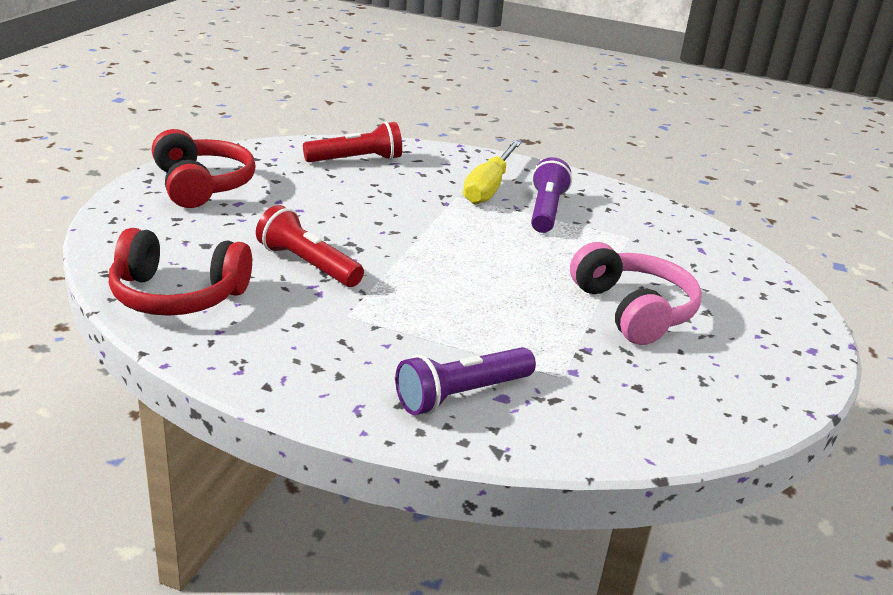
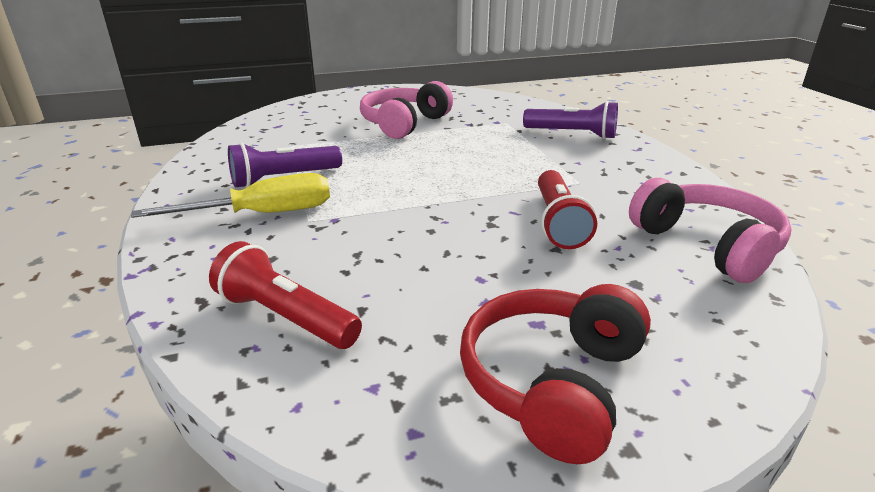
camera: 125 degrees left, 0 degrees up
(177, 296) = (707, 245): red headphones -> pink headphones

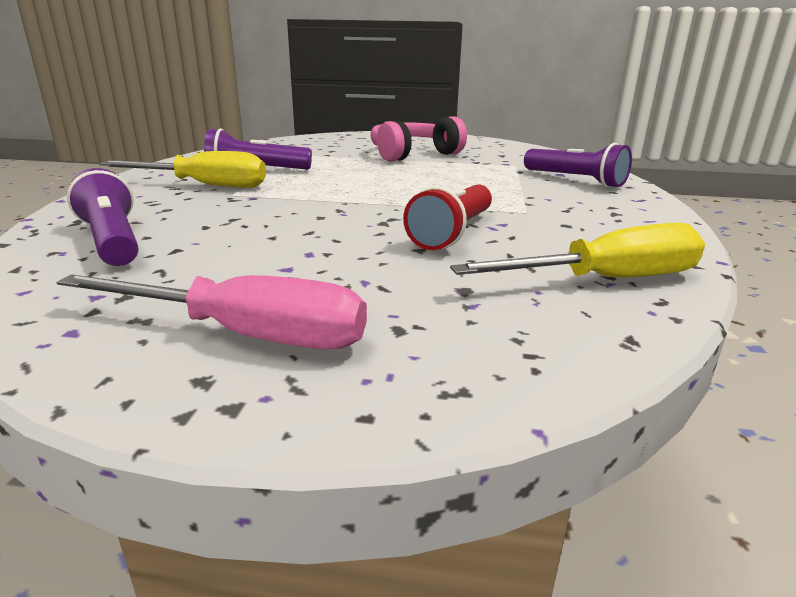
camera: 25 degrees right, 5 degrees down
(286, 317) = (112, 241): red flashlight -> purple flashlight
(552, 382) = (246, 335): red headphones -> pink screwdriver
(707, 245) = (606, 280): pink headphones -> yellow screwdriver

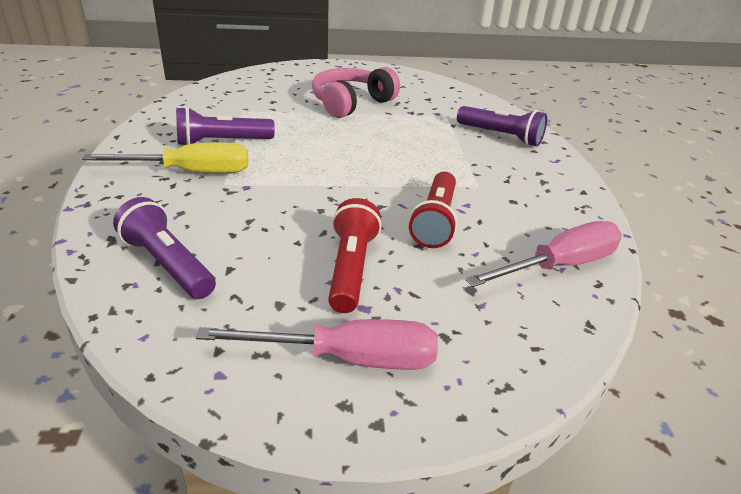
camera: 15 degrees left, 10 degrees up
(318, 260) = (351, 268): none -> red flashlight
(606, 280) = (559, 266): yellow screwdriver -> pink screwdriver

